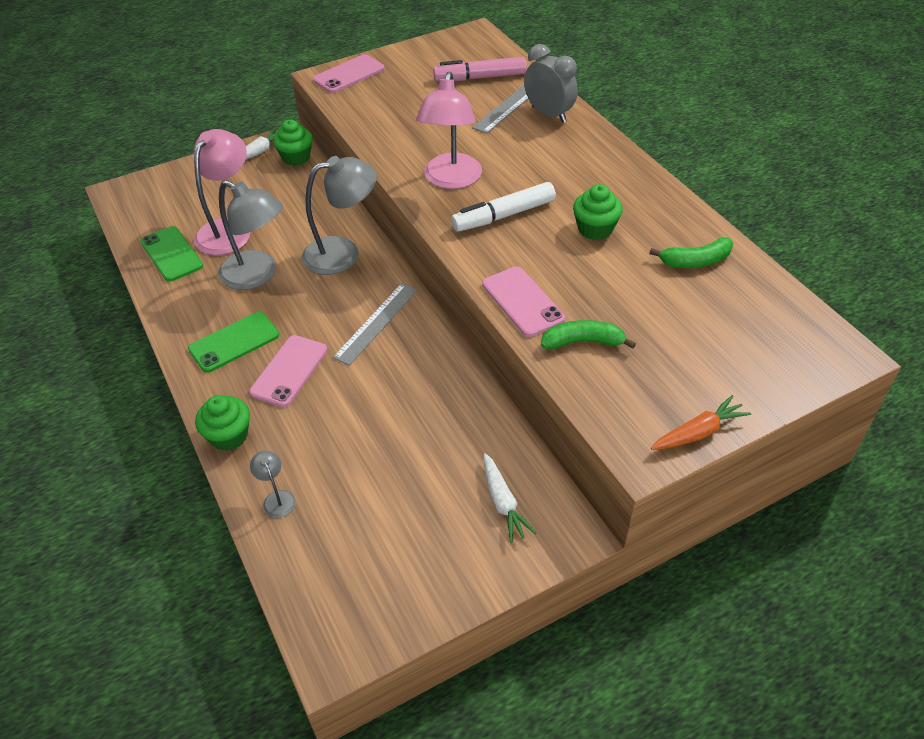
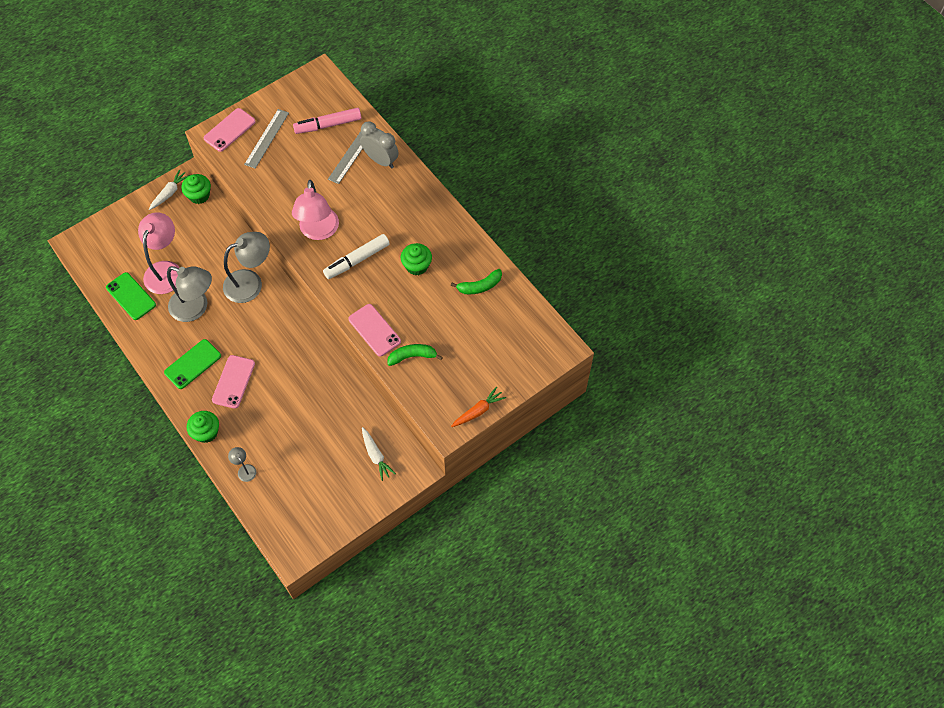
camera: 10 degrees left, 15 degrees up
(376, 323) = (283, 338): grey ruler -> grey ruler (267, 138)

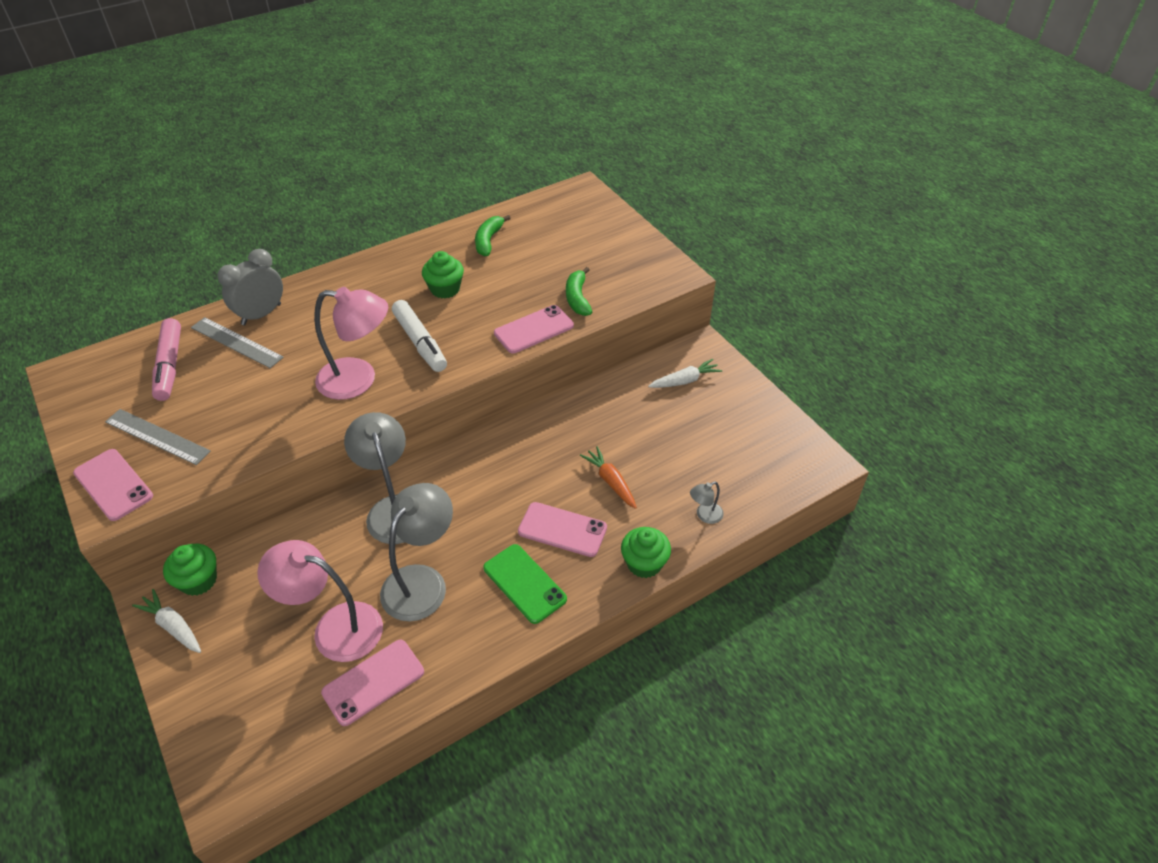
camera: 85 degrees left, 15 degrees down
(131, 296) = (373, 682): green phone -> pink phone
(478, 411) = (656, 251): orange carrot -> orange carrot (610, 481)
(480, 286) = (488, 240): green banana -> green banana turned 150 degrees counterclockwise

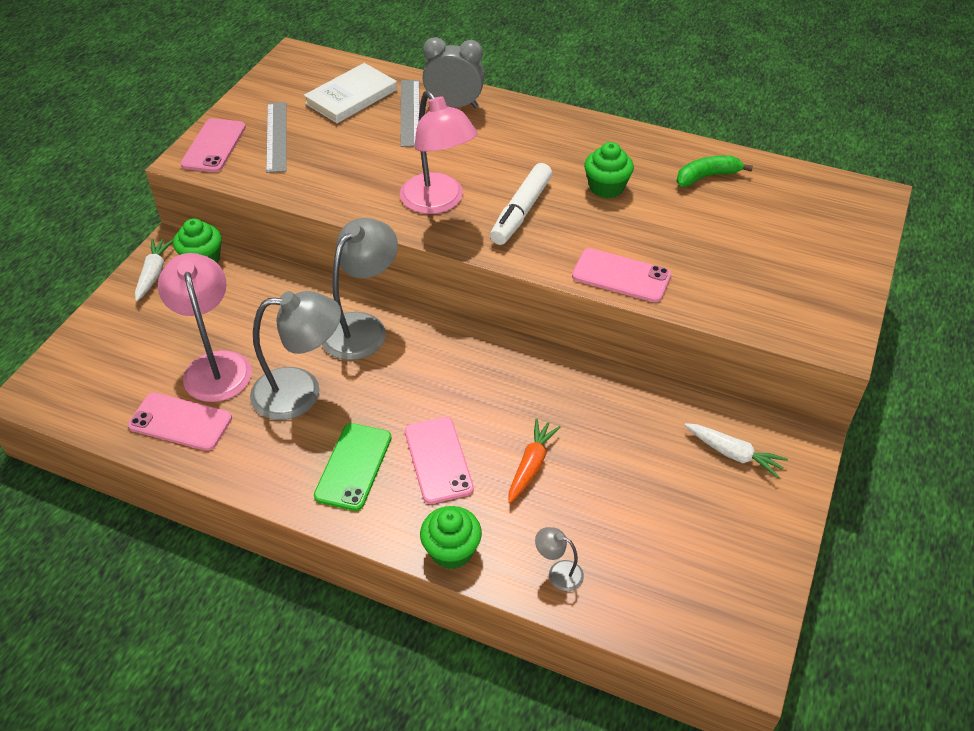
camera: 55 degrees right, 0 degrees up
(169, 366) = (351, 97): pink marker -> white book
(577, 298) = (702, 283): green banana -> none

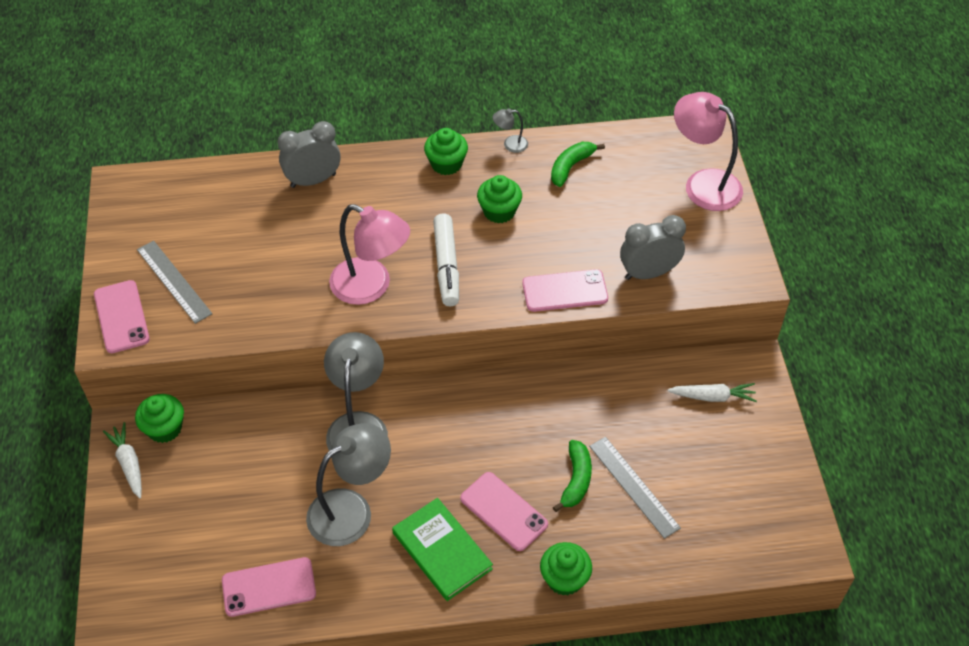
camera: 30 degrees left, 5 degrees up
(215, 365) = (258, 522): pink lamp -> pink lamp (703, 184)
(351, 97) = (211, 209): white book -> none
(353, 466) = (442, 551): green phone -> green book
(410, 112) = (279, 204): grey ruler -> grey ruler (634, 486)
(531, 465) = (576, 480): orange carrot -> green banana
(558, 572) = (651, 554): grey lamp -> grey lamp (510, 144)
(585, 133) = (446, 164): none -> green cupcake
(721, 294) = (648, 273): none -> grey clock

